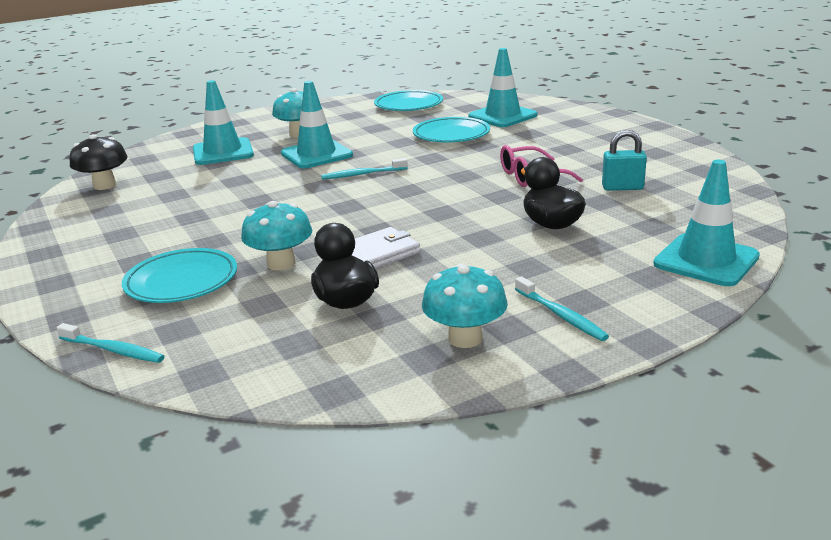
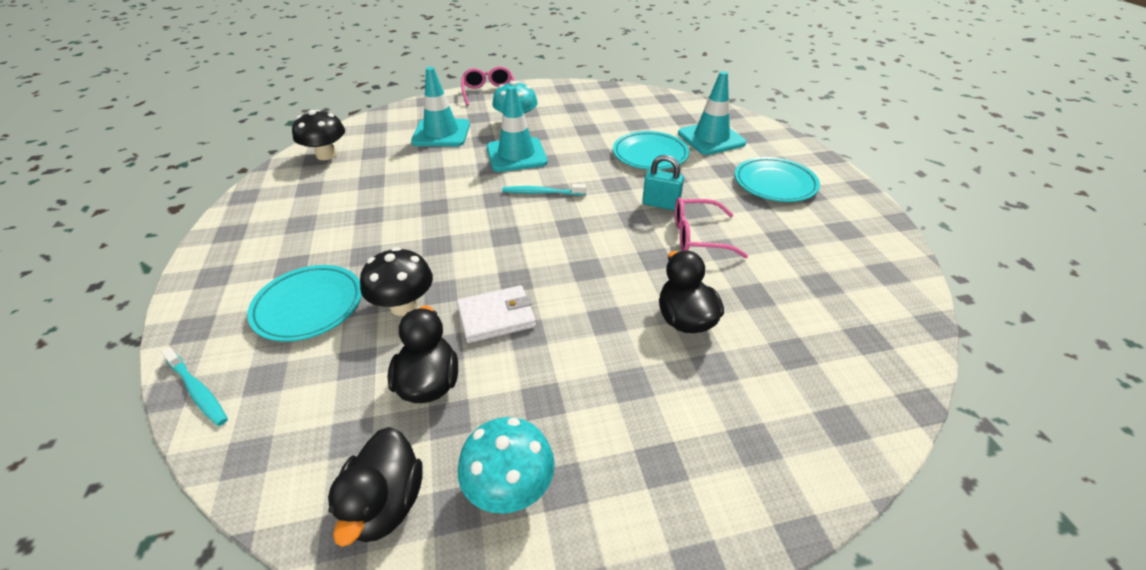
camera: 15 degrees right, 15 degrees up
(251, 117) = (489, 92): none -> pink glasses
(281, 263) = (404, 306): turquoise mushroom -> black mushroom
(361, 369) = (385, 504): none -> black duck
(408, 105) = (631, 104): turquoise plate -> turquoise plate (774, 183)
(560, 315) = (626, 481): turquoise toothbrush -> none
(622, 188) = (785, 279): turquoise padlock -> turquoise padlock (660, 204)
(706, 260) = (830, 434): turquoise traffic cone -> none

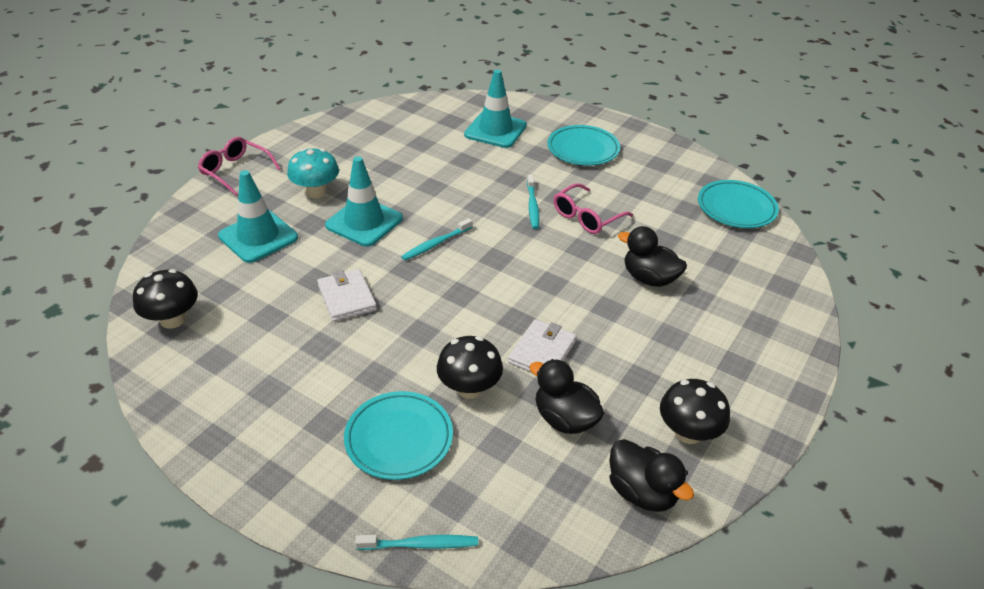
camera: 45 degrees left, 0 degrees up
(430, 195) = (347, 298): none -> white wallet
(510, 488) = (688, 433): turquoise mushroom -> black mushroom
(650, 155) = (470, 167): turquoise plate -> turquoise plate (736, 208)
(660, 204) = (532, 206): turquoise padlock -> turquoise toothbrush

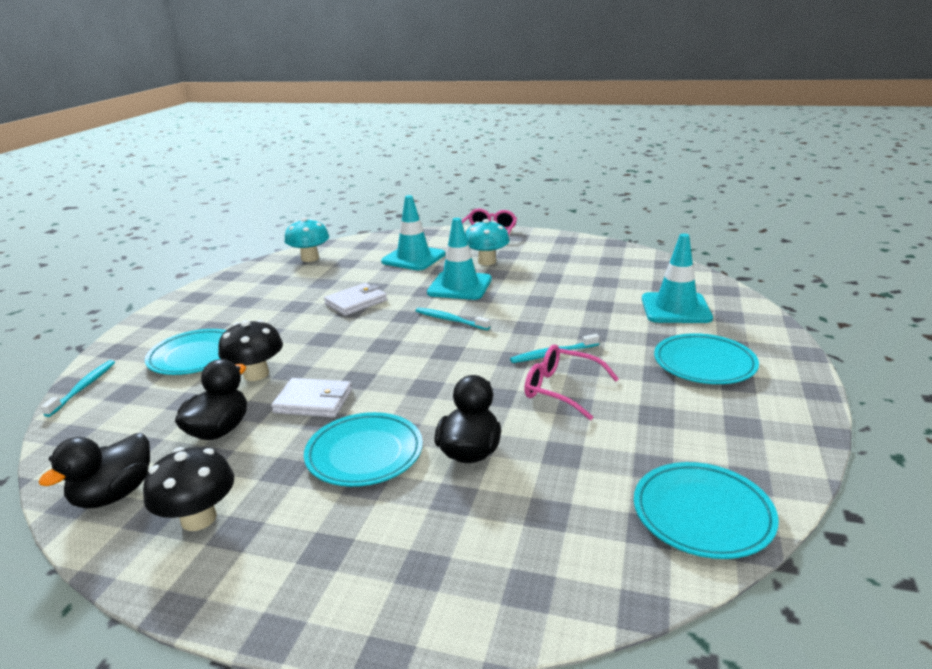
camera: 75 degrees right, 15 degrees down
(172, 319) = (310, 258): black mushroom -> turquoise mushroom
(420, 544) = (83, 388): turquoise toothbrush -> turquoise toothbrush turned 150 degrees counterclockwise
(633, 331) = (364, 454): none -> turquoise plate

